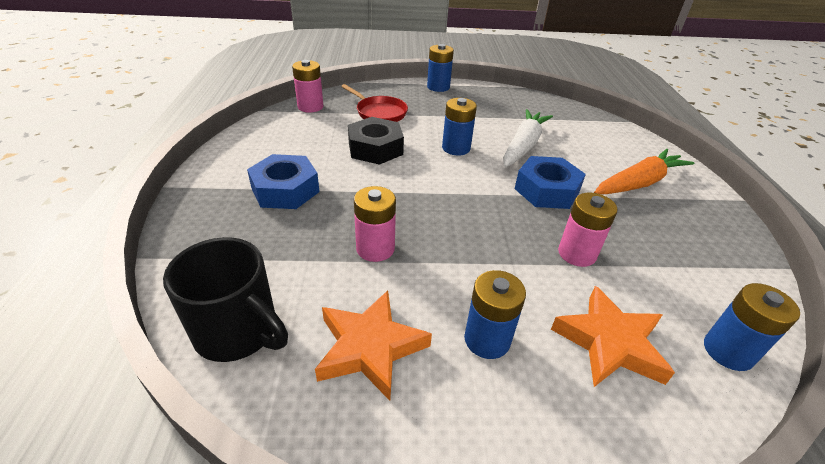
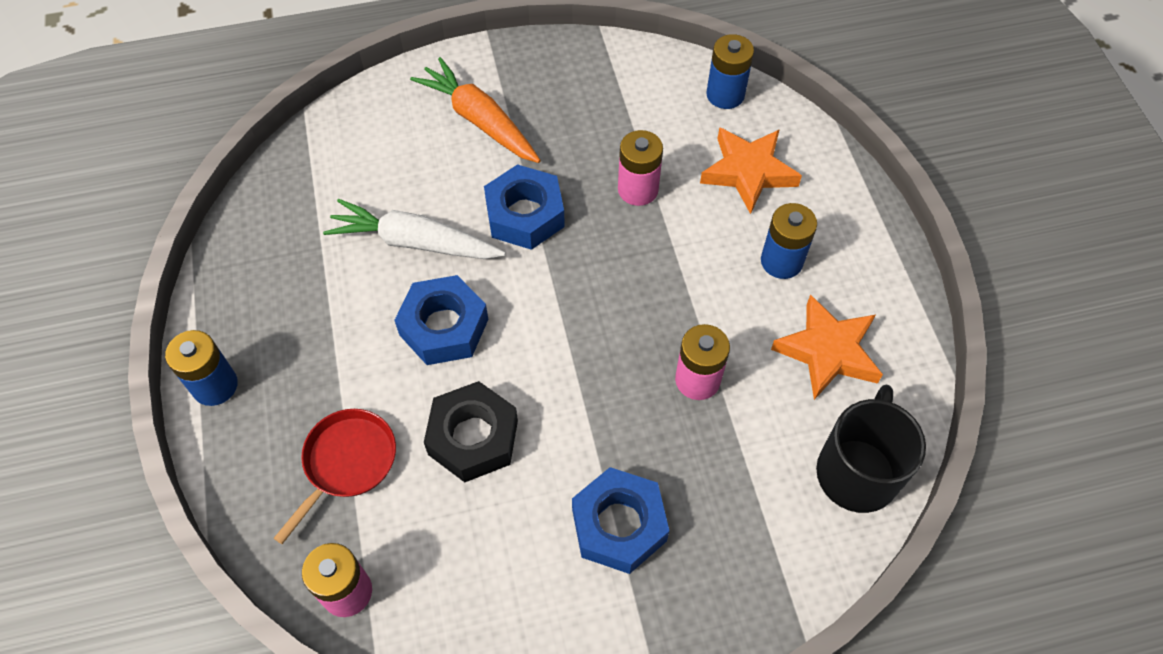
camera: 100 degrees left, 20 degrees up
(456, 148) = (444, 327): blue battery -> blue nut

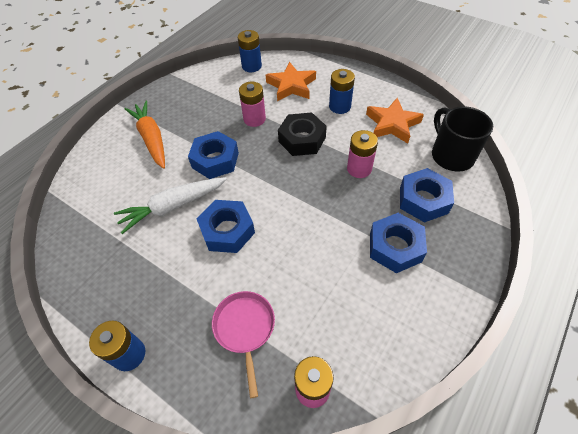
camera: 40 degrees left, 5 degrees down
(347, 463) = (245, 328): red pan -> pink pan
(473, 437) = (293, 265): black nut -> black nut (302, 139)
(479, 120) = (151, 138): orange carrot -> orange carrot turned 60 degrees clockwise
(733, 498) = (423, 200): none -> blue nut

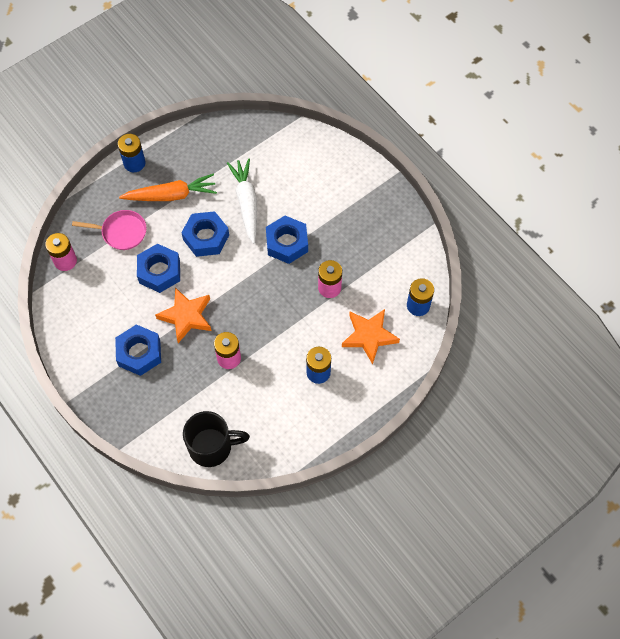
camera: 105 degrees right, 10 degrees up
(151, 138) = (335, 196): orange carrot -> orange carrot (171, 195)
(302, 139) = (285, 322): black nut -> none
(392, 124) = (273, 412): orange star -> orange star (186, 316)
(423, 200) = (173, 396): blue nut -> blue nut (159, 271)

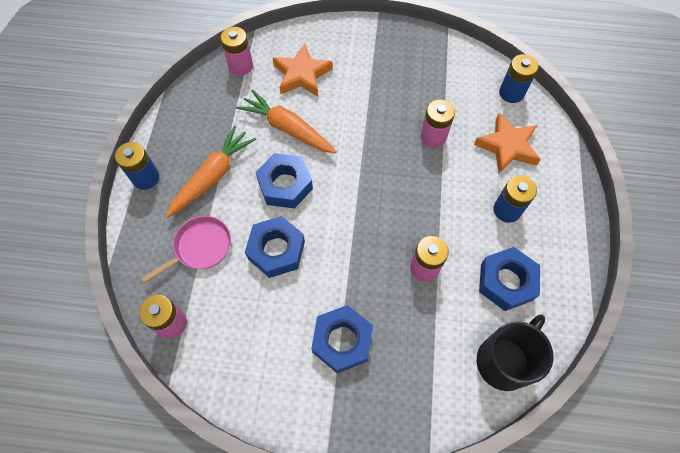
camera: 45 degrees left, 0 degrees up
(186, 316) = (346, 267): orange star -> orange star (302, 75)
(246, 202) = (287, 128): white carrot -> orange carrot
(264, 135) = (240, 66): none -> pink battery
(287, 243) = (358, 132): blue nut -> blue nut (506, 282)

